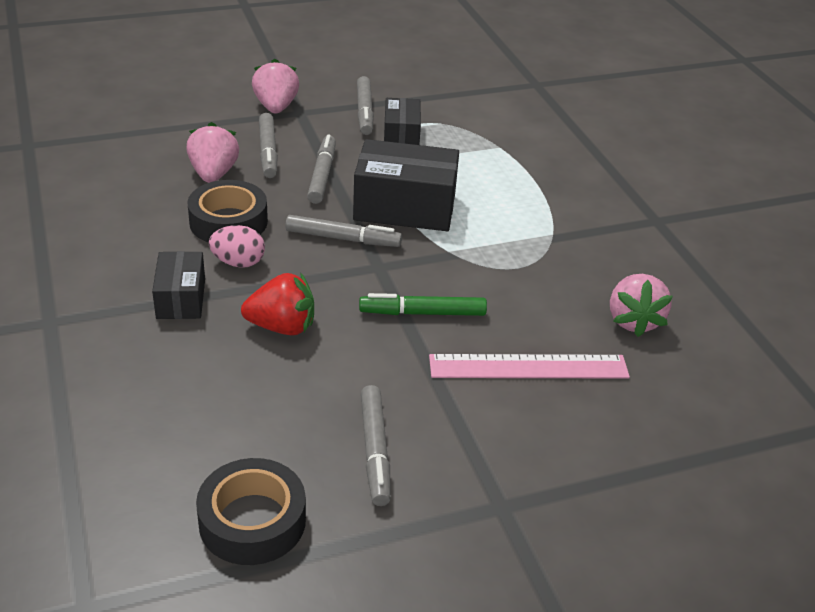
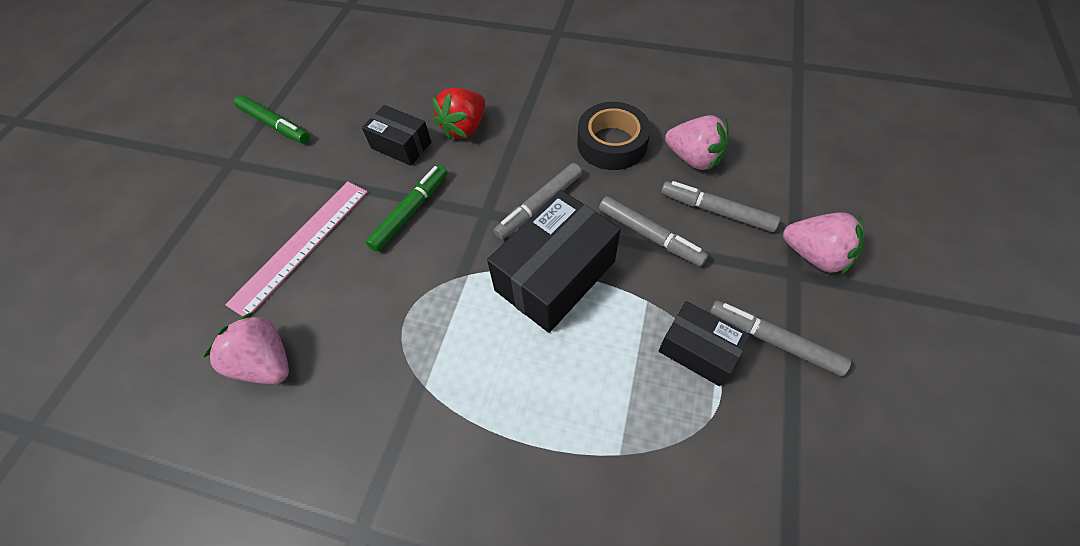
camera: 130 degrees right, 20 degrees up
(181, 298) = (534, 90): black box -> black box (401, 145)
(238, 262) = (553, 131): pink egg -> none
(252, 521) = (334, 64): black tape -> none
(375, 450) = (324, 127): grey marker -> none
(411, 505) = (275, 124): none -> green marker

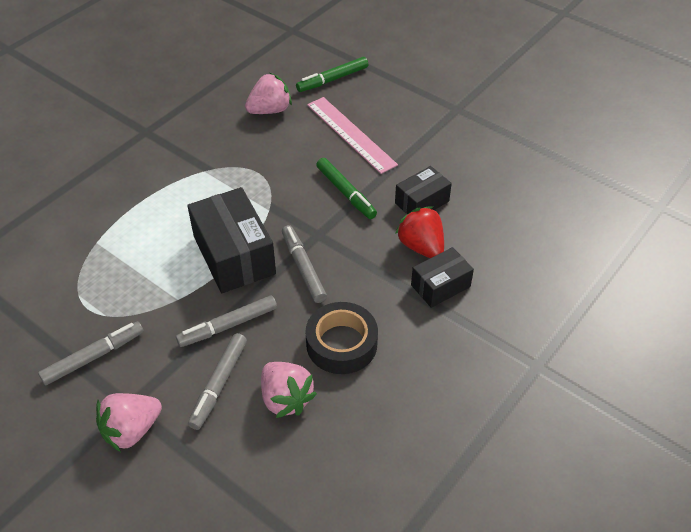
camera: 110 degrees right, 10 degrees down
(275, 124) = (489, 135): green marker -> green marker (333, 79)
(693, 158) = (286, 398): pink strawberry -> pink strawberry turned 90 degrees counterclockwise
(698, 350) = (122, 310): black box -> black box (440, 286)
(716, 211) = (219, 384): grey marker -> grey marker turned 150 degrees clockwise

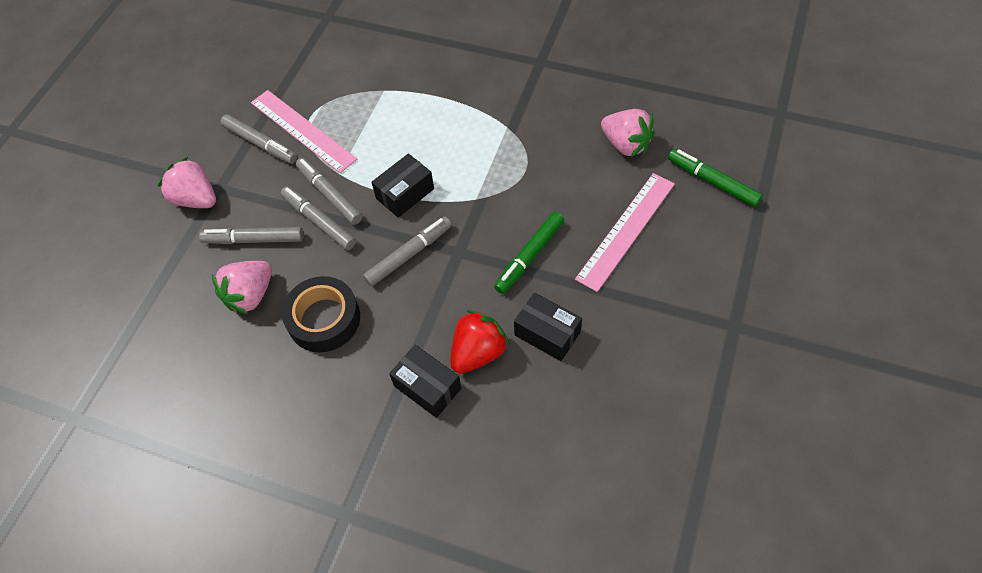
camera: 75 degrees right, 10 degrees up
(101, 317) = (302, 130): none -> pink ruler
(200, 311) = (329, 195): none -> grey marker
(234, 255) = (405, 194): black box -> black box, size x0.58

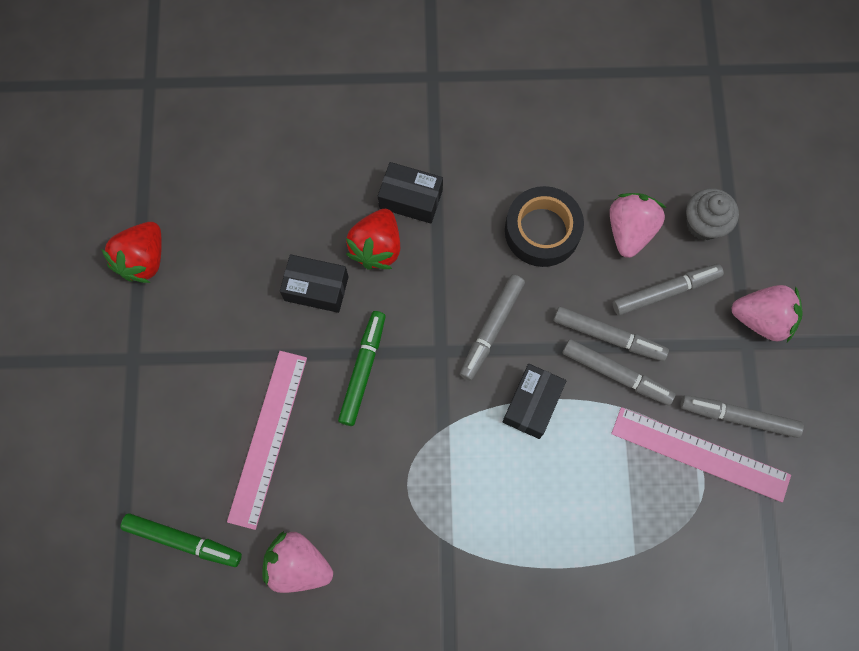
camera: 155 degrees right, 15 degrees up
(187, 281) = (703, 224): none -> grey cupcake
(709, 414) = (143, 260): none -> red strawberry

